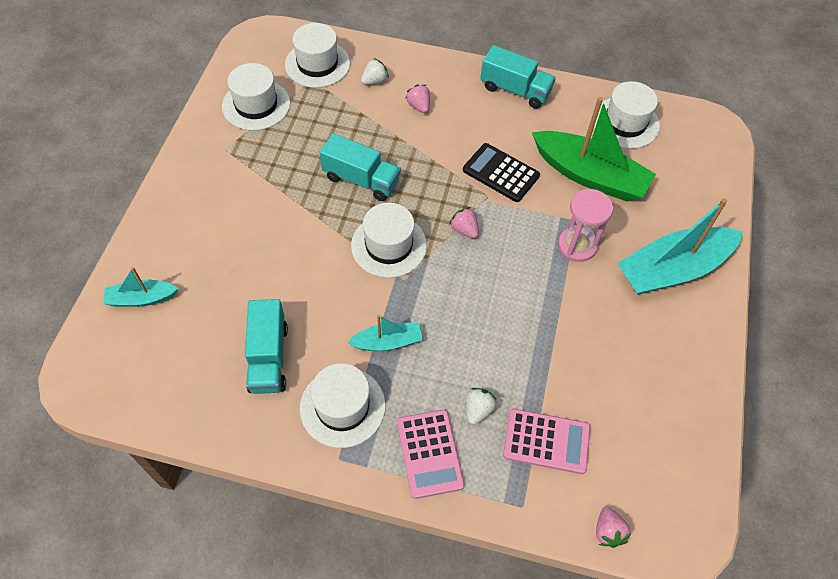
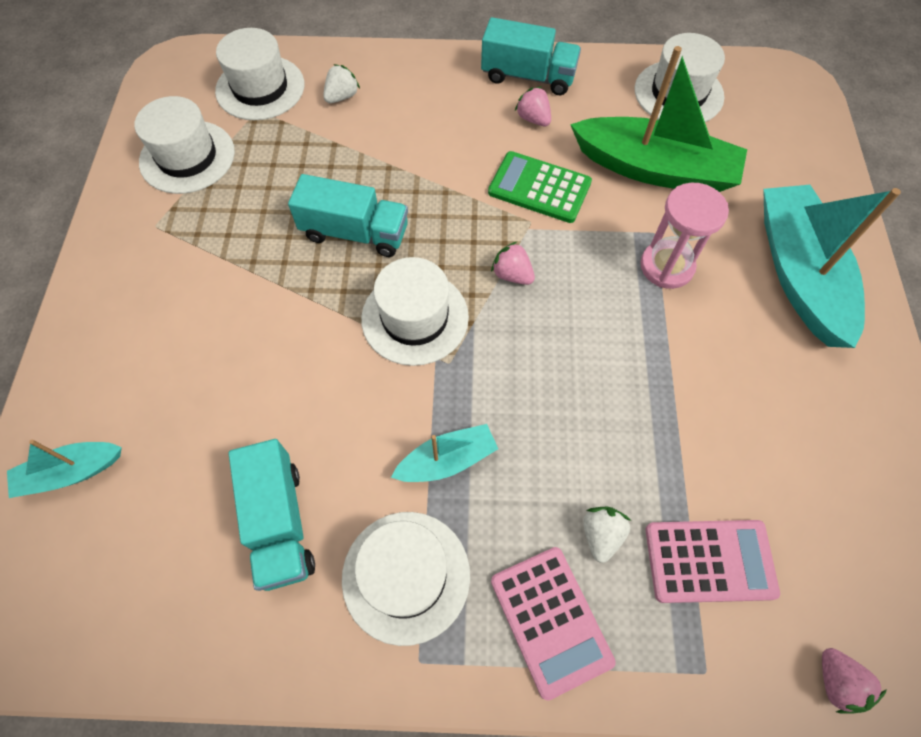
camera: 10 degrees left, 5 degrees up
(419, 106) = (409, 119): pink strawberry -> pink strawberry (533, 119)
(501, 173) = (539, 188): black calculator -> green calculator
(672, 269) = (798, 274): turquoise boat -> turquoise boat turned 120 degrees clockwise

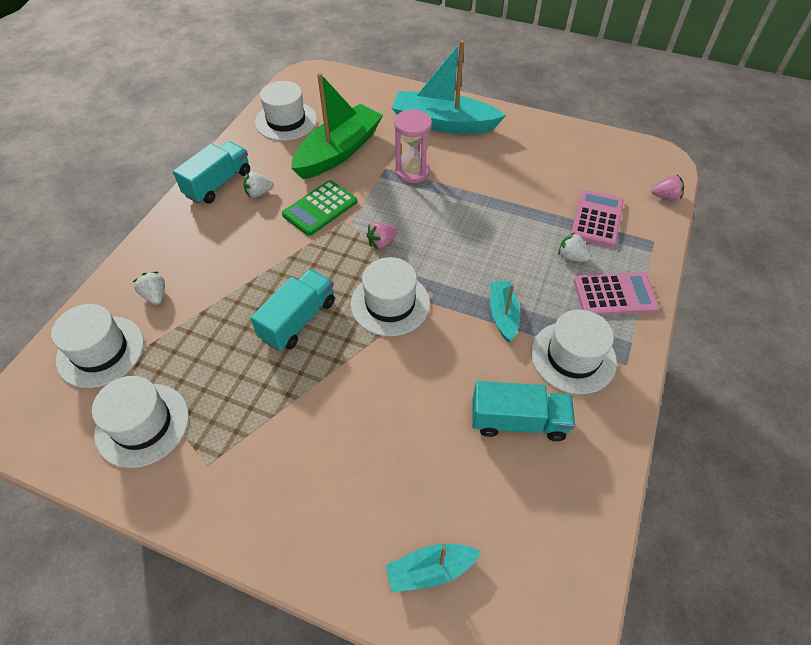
camera: 70 degrees left, 10 degrees down
(71, 472) = (430, 570): turquoise boat -> turquoise boat turned 75 degrees clockwise
(533, 119) = (259, 193): pink strawberry -> white strawberry

